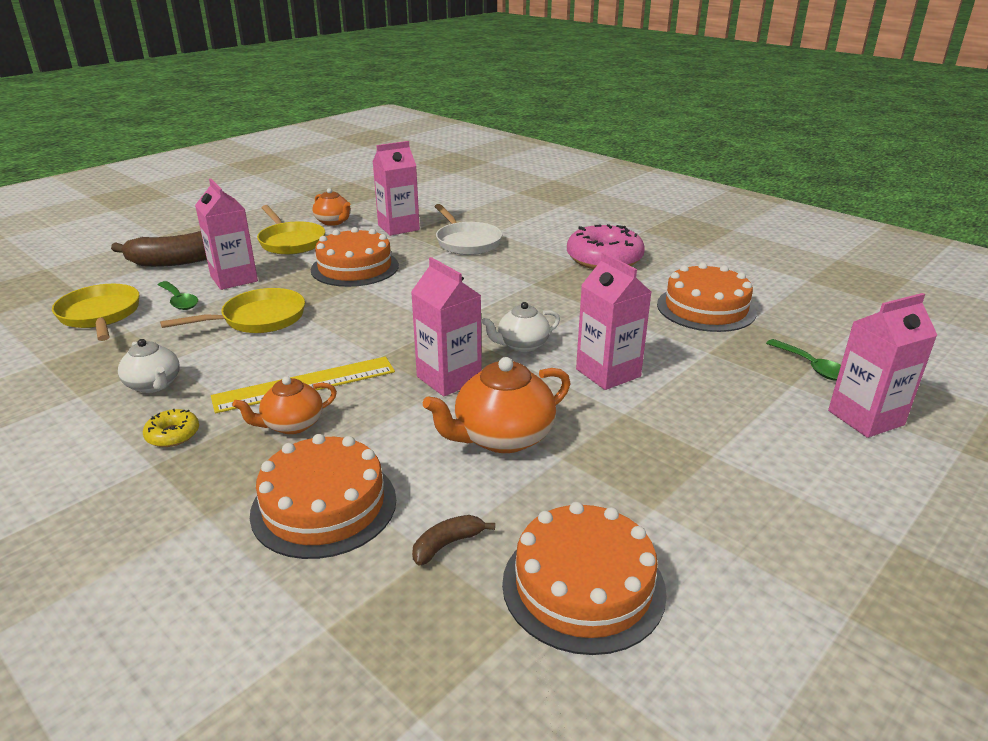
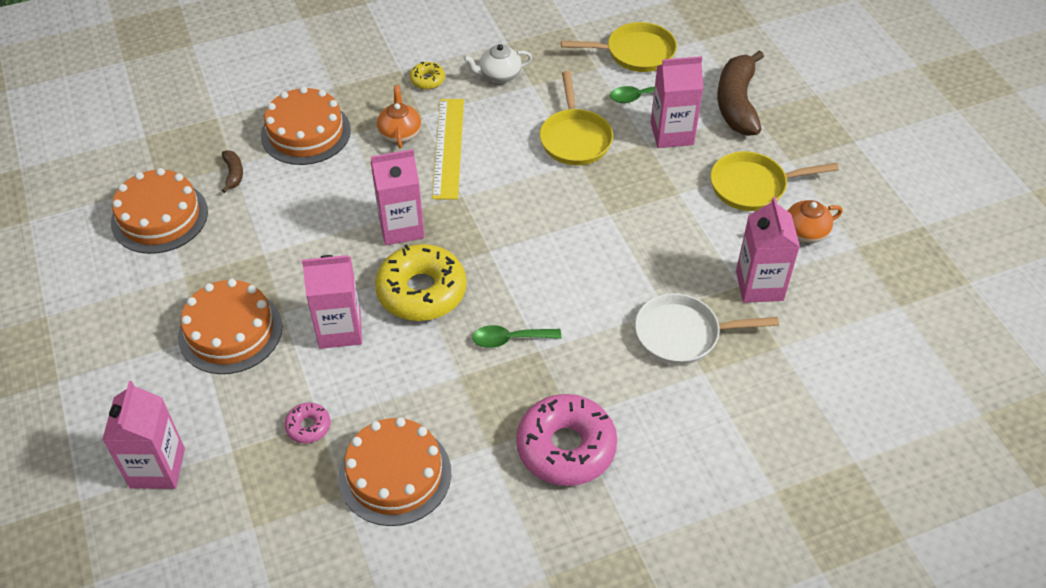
camera: 115 degrees right, 20 degrees up
(355, 267) = (655, 221): orange cake -> orange cake (230, 331)
(502, 437) = (307, 231): orange teapot -> none
(522, 345) = (421, 291): white teapot -> yellow donut
(719, 355) = (308, 426): none -> pink donut
(812, 367) = (241, 487): green spoon -> green spoon (509, 339)

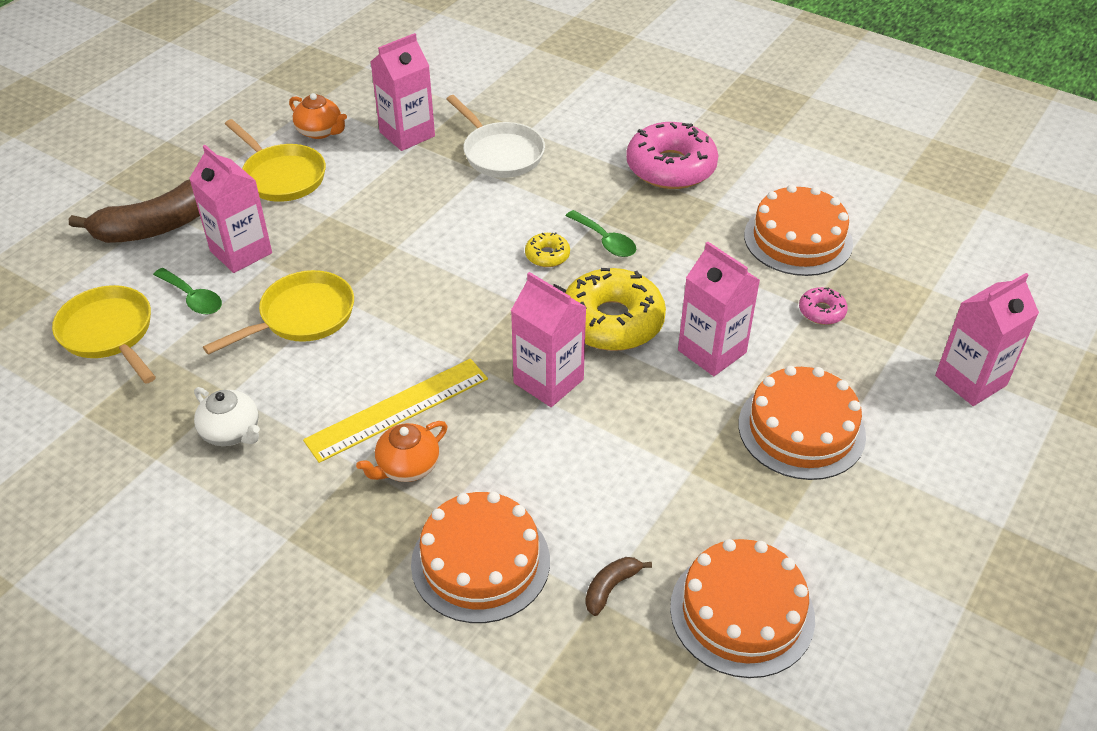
camera: 125 degrees left, 5 degrees down
(427, 80) = (288, 497): yellow donut -> yellow donut (547, 255)

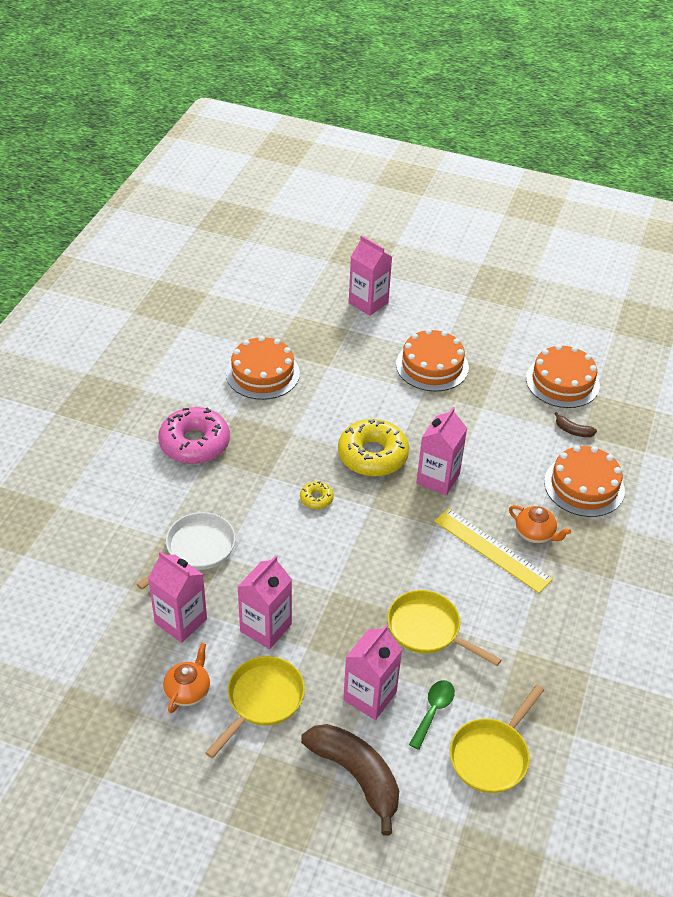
camera: 105 degrees left, 0 degrees up
(232, 432) = (549, 636): white teapot -> none
(605, 241) = (291, 469): green spoon -> none
(712, 351) = (383, 406): pink carton -> pink carton (266, 628)
(821, 311) = (330, 360): pink donut -> none

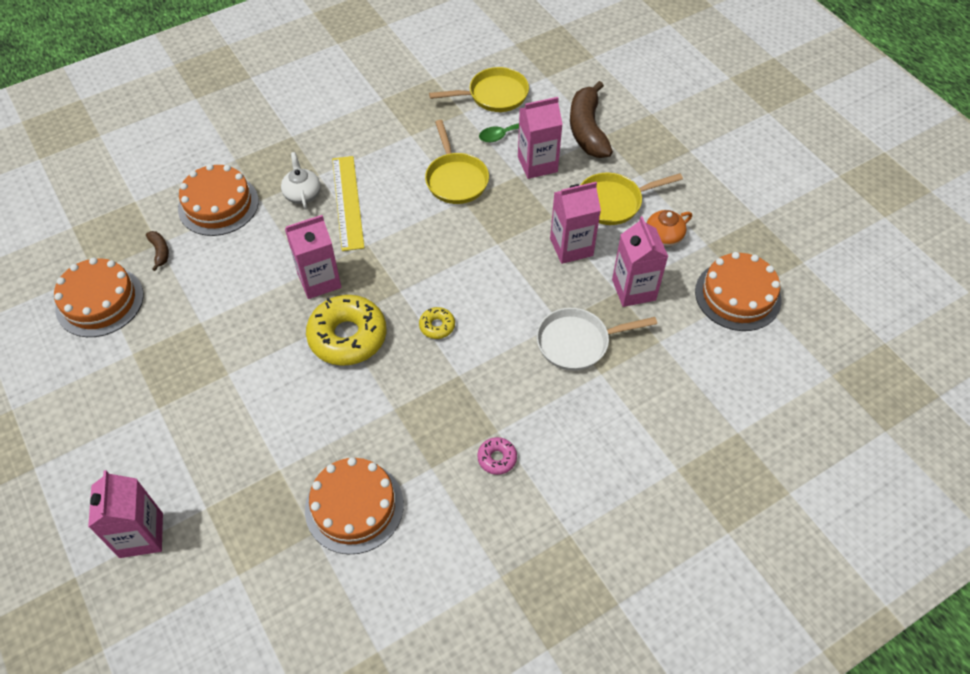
camera: 140 degrees left, 10 degrees up
(194, 443) = (497, 458): pink donut -> pink donut, size x0.46
(432, 366) = (184, 398): orange cake -> orange cake (737, 295)
(535, 534) = (302, 194): orange teapot -> white teapot

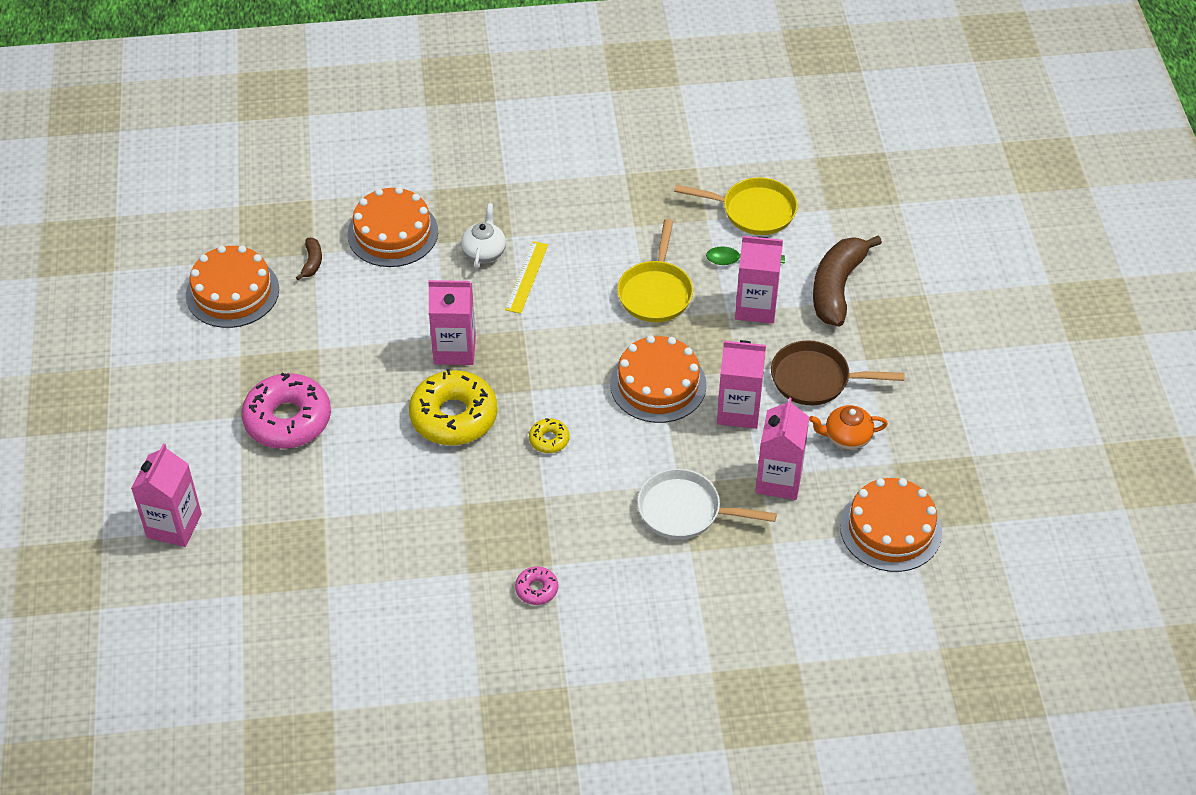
camera: 25 degrees right, 5 degrees down
(203, 394) = (288, 420): none -> pink donut
(347, 202) = (526, 277): yellow ruler -> yellow ruler, size x0.66
(354, 506) = (376, 578): orange cake -> orange cake (658, 384)
(613, 202) = (815, 379): yellow pan -> brown pan

